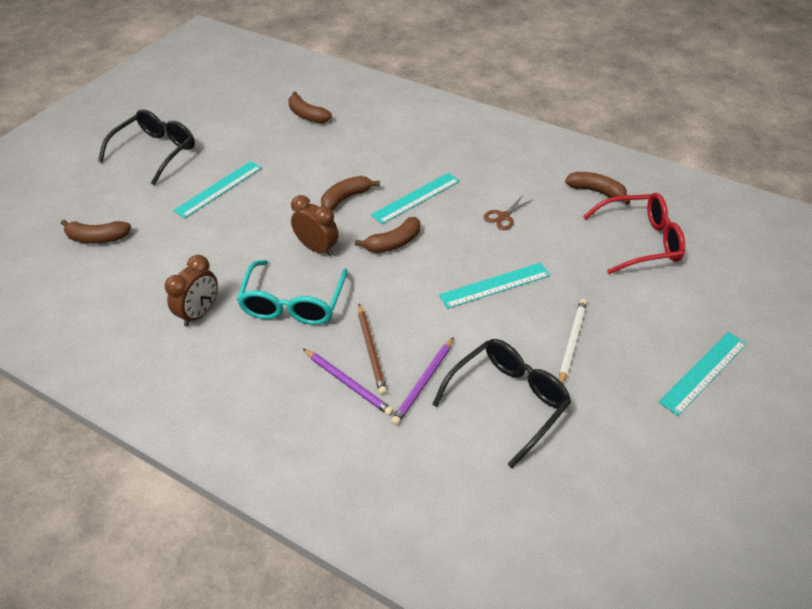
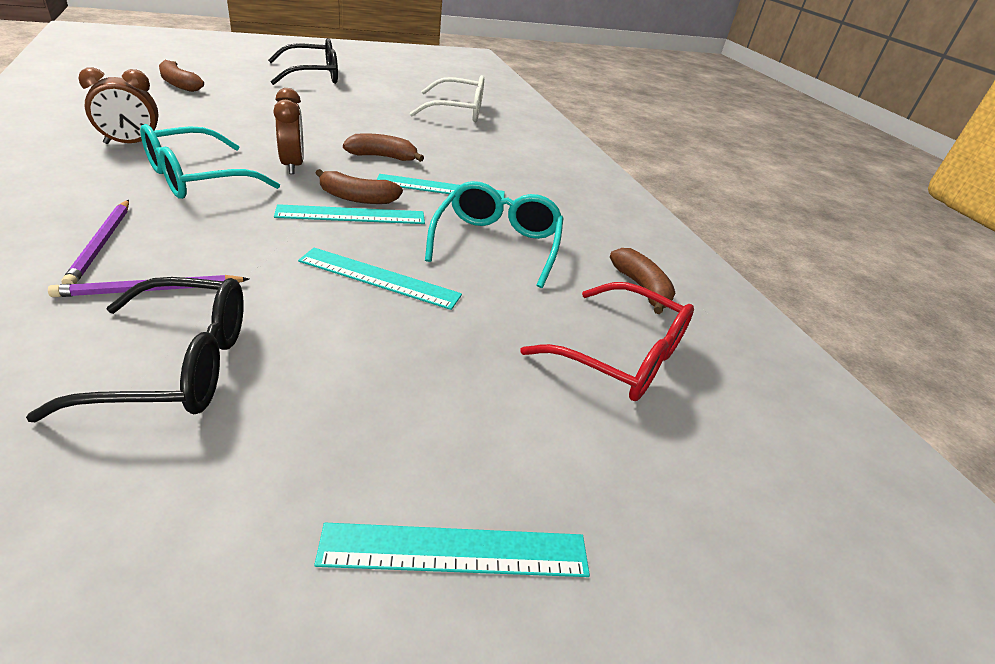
camera: 35 degrees right, 10 degrees down
(219, 189) = (307, 106): turquoise ruler -> turquoise ruler (351, 215)
(307, 115) = (457, 111): brown banana -> white glasses
(371, 350) = (172, 240): brown pencil -> none
(503, 217) = (496, 244): brown scissors -> turquoise glasses
(571, 341) = (355, 375): white pencil -> none

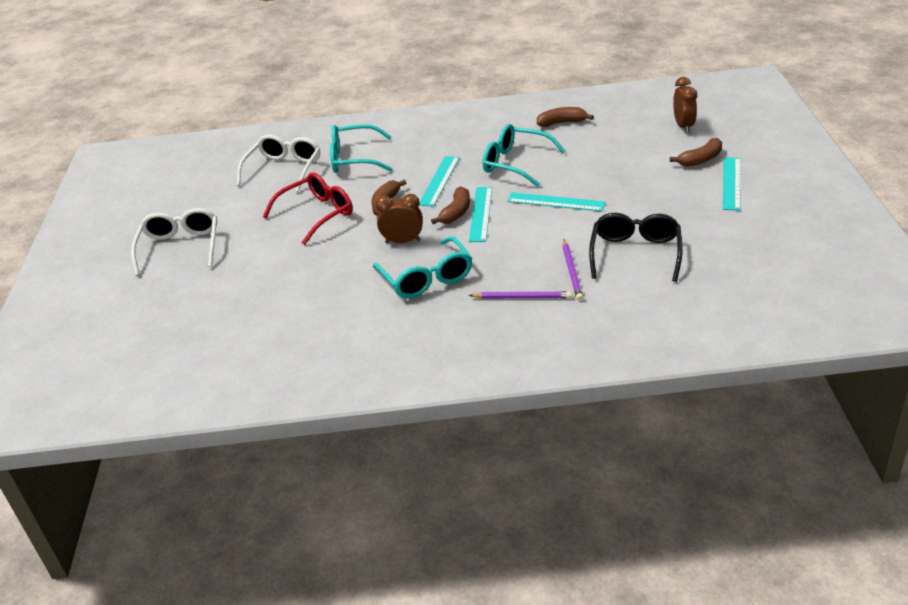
camera: 65 degrees left, 0 degrees up
(131, 144) = (362, 317): brown clock -> brown clock (683, 126)
(179, 84) = (209, 319): brown banana -> brown banana (700, 160)
(313, 75) = (180, 247): black glasses -> white glasses
(379, 278) = (556, 202): turquoise ruler -> turquoise ruler turned 75 degrees clockwise
(487, 142) = (354, 159): none -> turquoise glasses
(620, 356) = (621, 137): red glasses -> red glasses (317, 214)

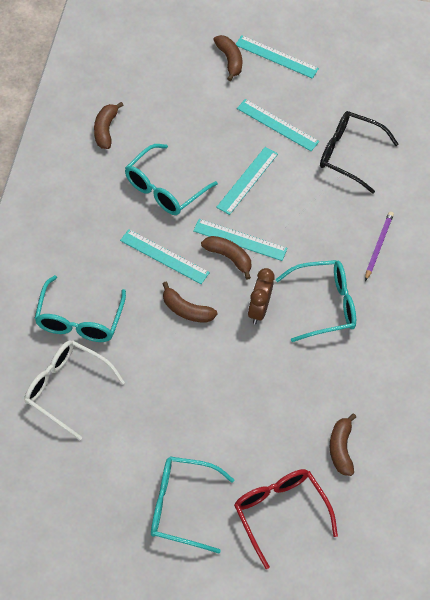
camera: 85 degrees left, 20 degrees up
(180, 247) = (181, 507): white glasses -> turquoise glasses
(257, 323) = (341, 449): none -> brown banana
(317, 214) = (176, 373): red glasses -> red glasses (280, 514)
(572, 272) = (356, 203): purple pencil -> none
(640, 203) = (277, 125): none -> turquoise ruler
(683, 126) = (165, 48): brown clock -> none

